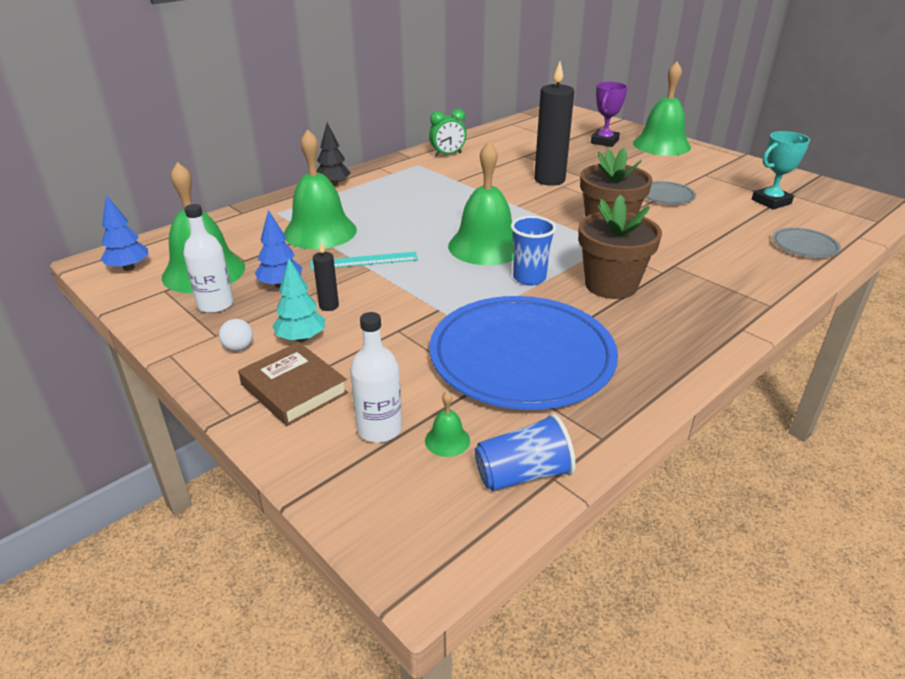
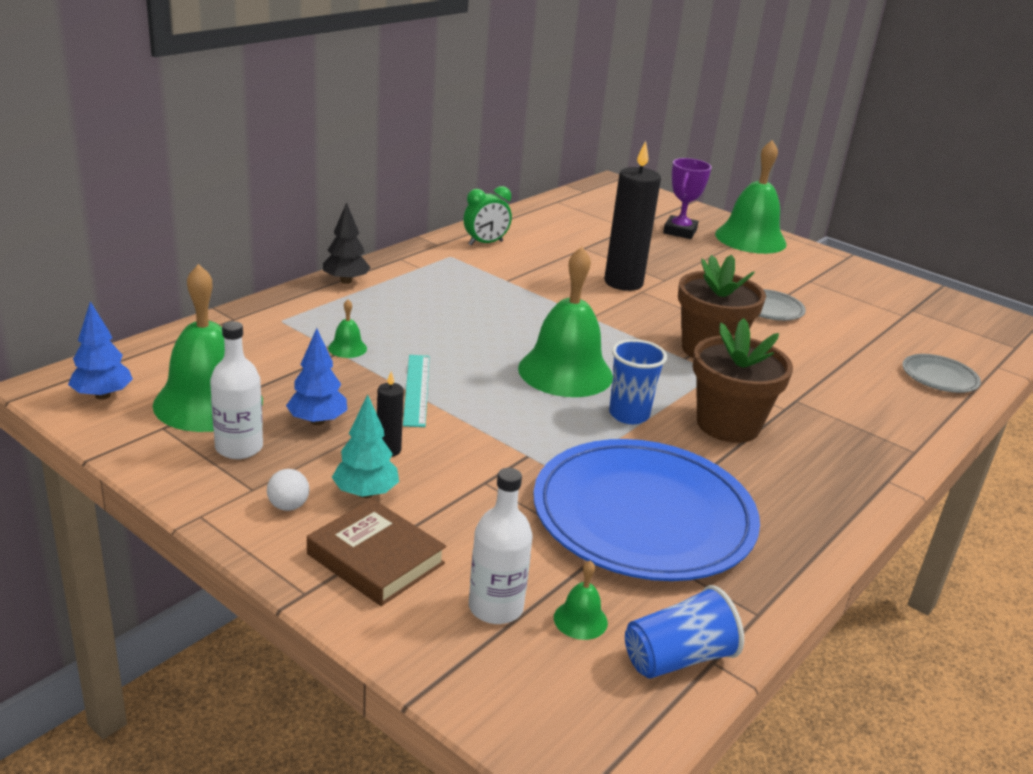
camera: 10 degrees left, 5 degrees down
(320, 231) = (347, 348): green bell -> green bell, size x0.40
(364, 261) = (416, 389): turquoise ruler -> turquoise ruler turned 75 degrees counterclockwise
(771, 202) = (892, 319): turquoise trophy -> none

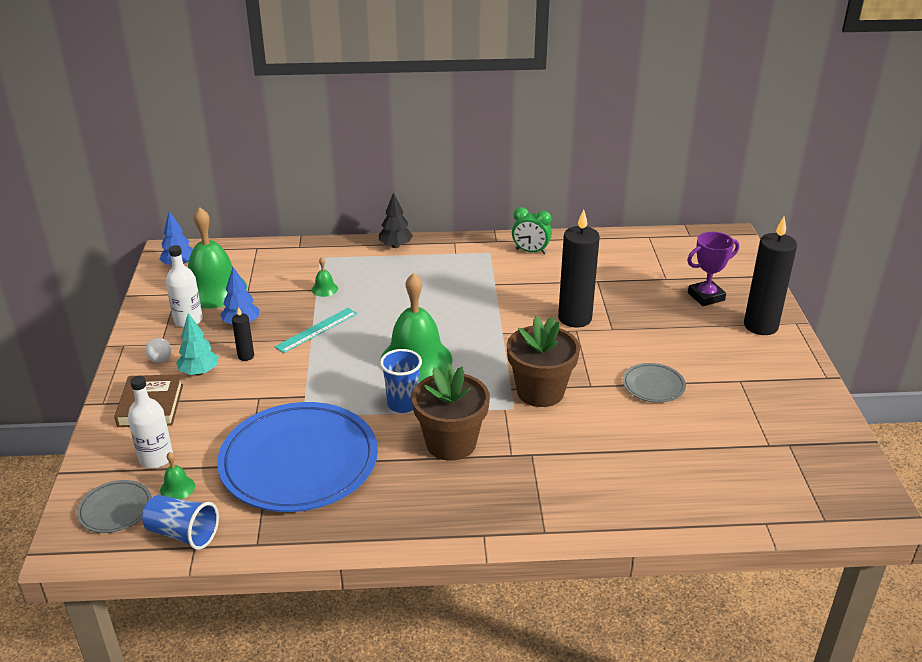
camera: 50 degrees right, 5 degrees up
(750, 239) = (760, 326): green bell -> black candle
(939, 377) = (687, 501): grey plate -> grey plate (115, 509)

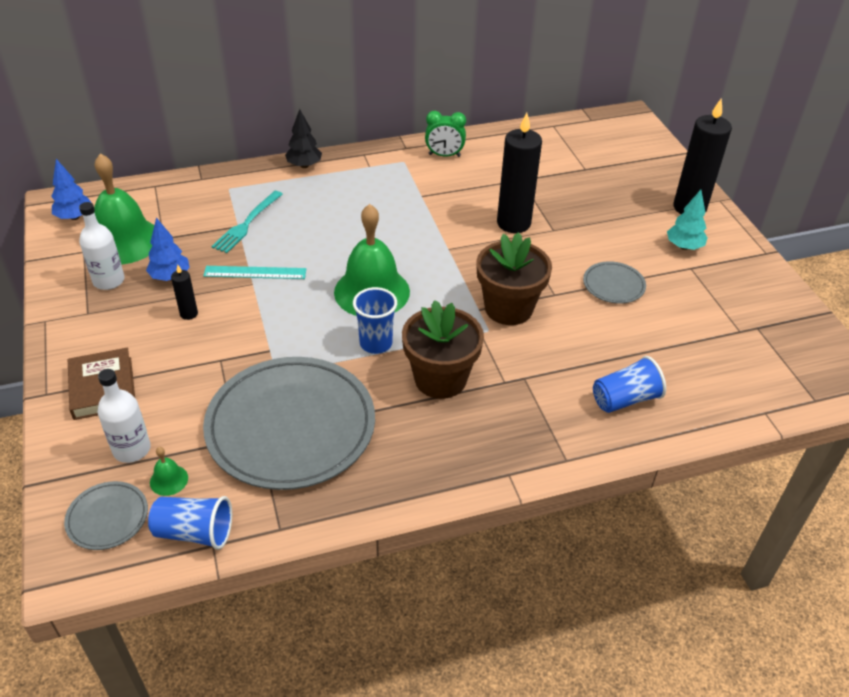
camera: 15 degrees left, 10 degrees up
(160, 360) = (94, 332): white ball -> none
(199, 372) = (144, 340): turquoise tree -> turquoise tree (684, 246)
(299, 462) = (291, 426): blue plate -> grey plate
(316, 330) = (255, 272): turquoise ruler -> turquoise ruler turned 60 degrees clockwise
(324, 289) = (246, 224): green bell -> turquoise fork
(624, 488) = (625, 399): none -> blue cup
(706, 296) = (629, 183): purple trophy -> none

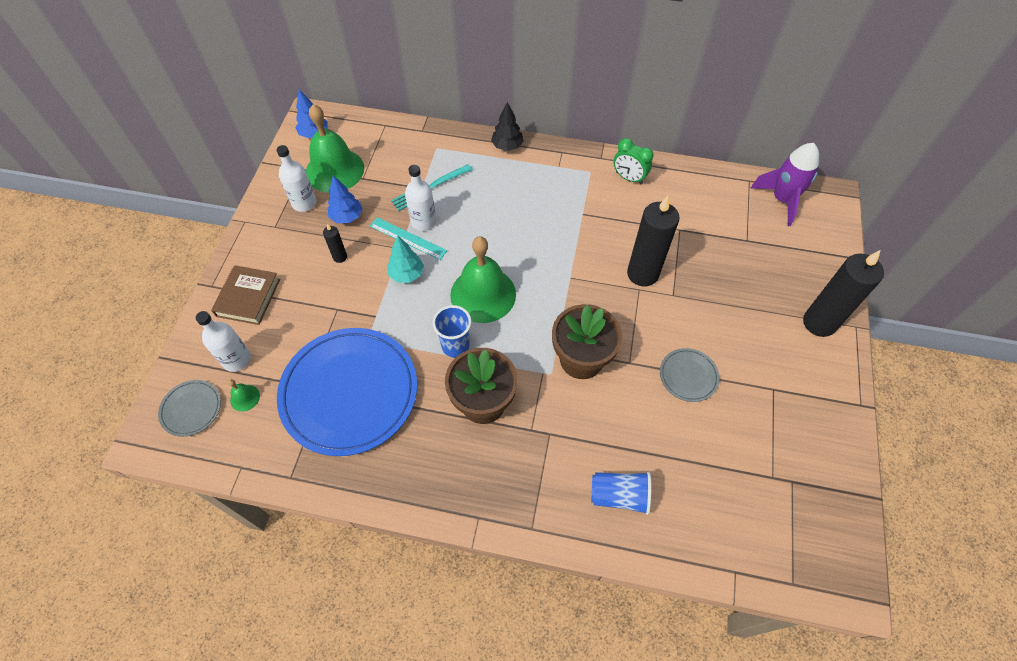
camera: 30 degrees right, 15 degrees up
(194, 532) = (236, 450): blue cup -> none
(261, 253) = (423, 221): none -> white bottle
(291, 426) = (349, 392): grey plate -> blue plate
(591, 131) = (782, 200): none -> purple rocket
(684, 246) = (783, 363): turquoise tree -> turquoise tree (406, 274)

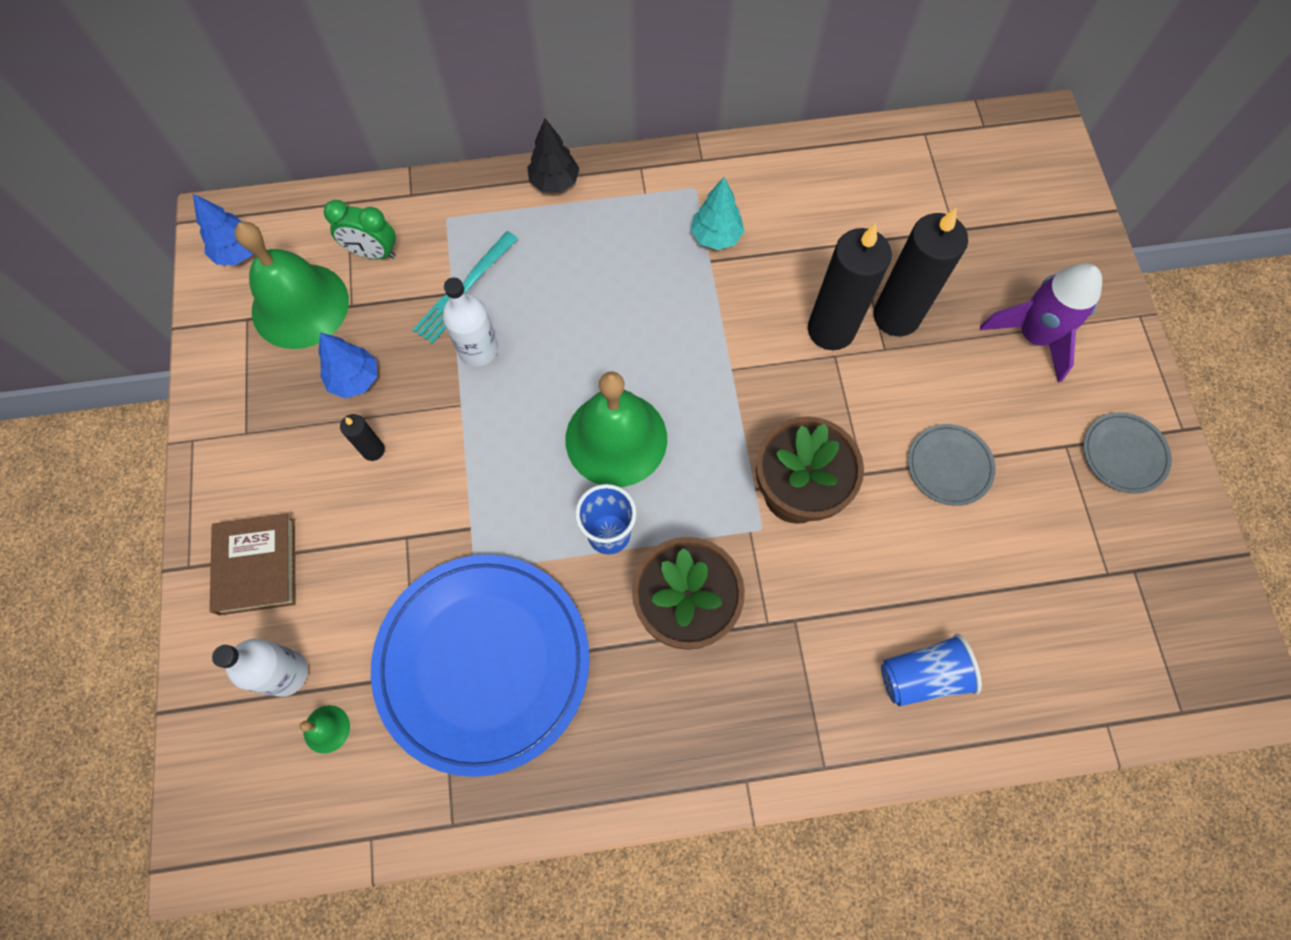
camera: 20 degrees left, 10 degrees up
(191, 409) = (250, 777): grey plate -> grey plate (1124, 454)
(304, 203) = (275, 377): white bottle -> none
(406, 274) = (489, 444): turquoise tree -> turquoise tree (716, 236)
(408, 238) = (466, 385): turquoise ruler -> none
(629, 178) = (755, 181): green clock -> green clock (373, 253)
(782, 200) = (979, 150): purple rocket -> purple rocket (1033, 336)
(819, 323) = (1091, 326): black candle -> black candle (896, 316)

